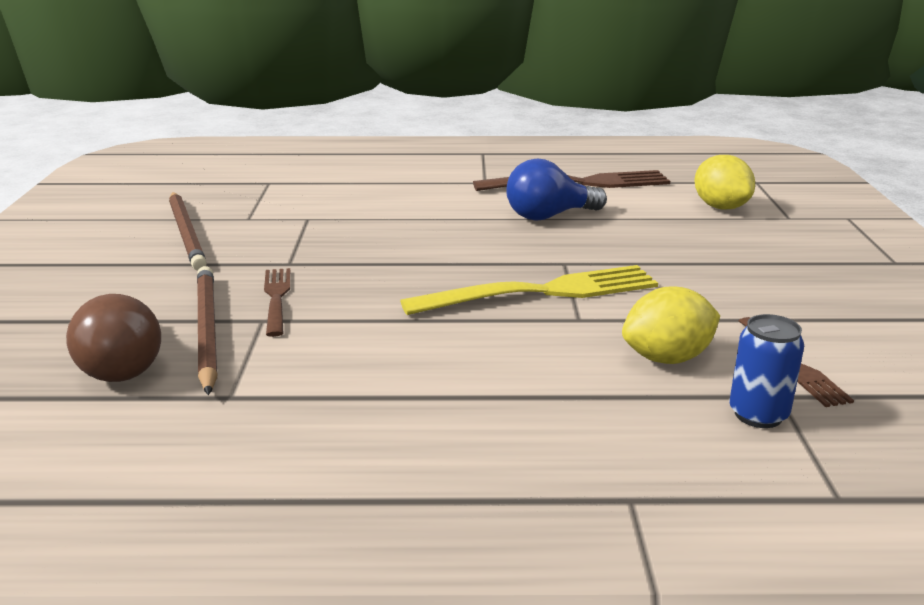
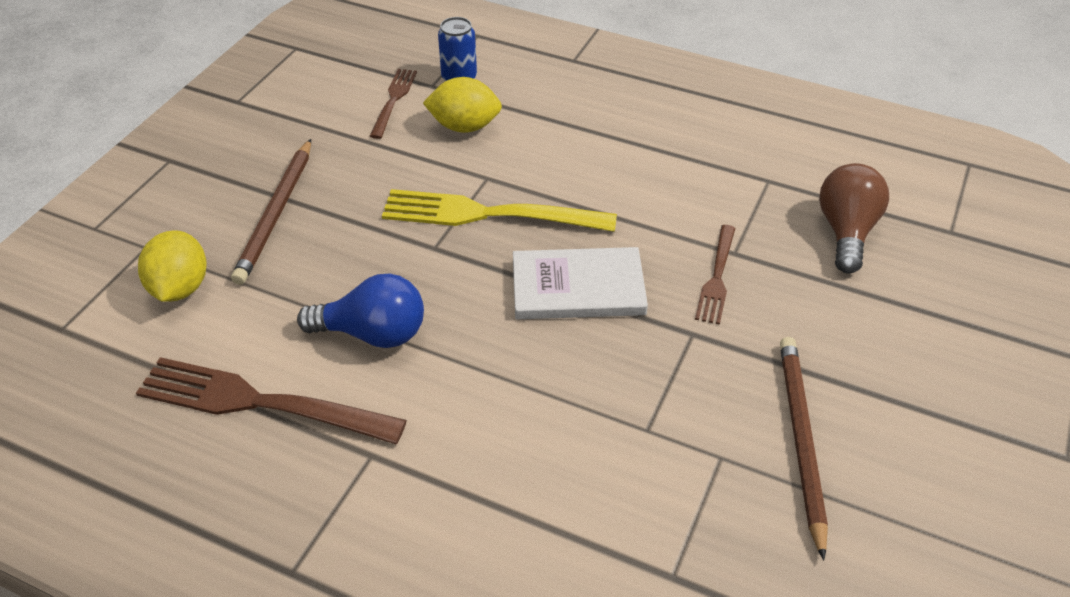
camera: 155 degrees left, 20 degrees up
(207, 330) = (782, 252): brown pencil -> brown pencil (276, 214)
(409, 266) = (578, 287): none -> white book

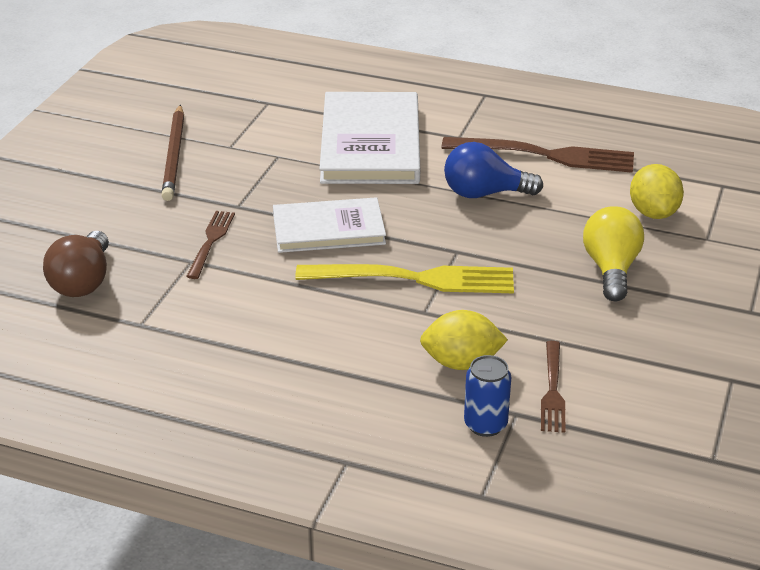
camera: 175 degrees right, 10 degrees down
(276, 214) = (611, 269): brown pencil -> yellow light bulb
(508, 448) = (370, 143): none -> white book

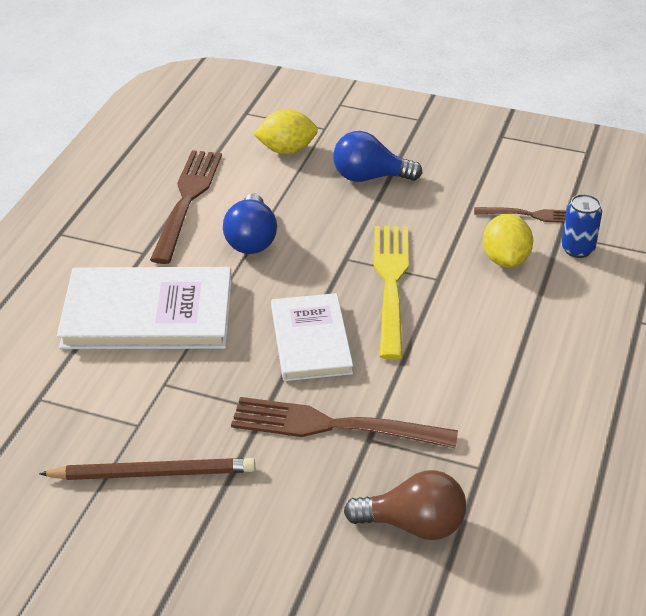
camera: 90 degrees left, 5 degrees up
(211, 242) = (334, 426): brown fork -> brown fork, size x1.80
(611, 269) = (370, 177): yellow light bulb -> blue light bulb

